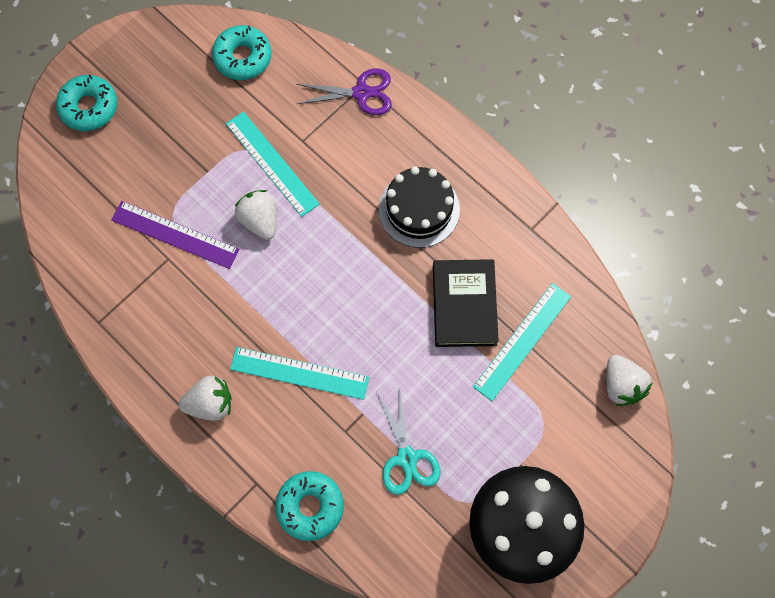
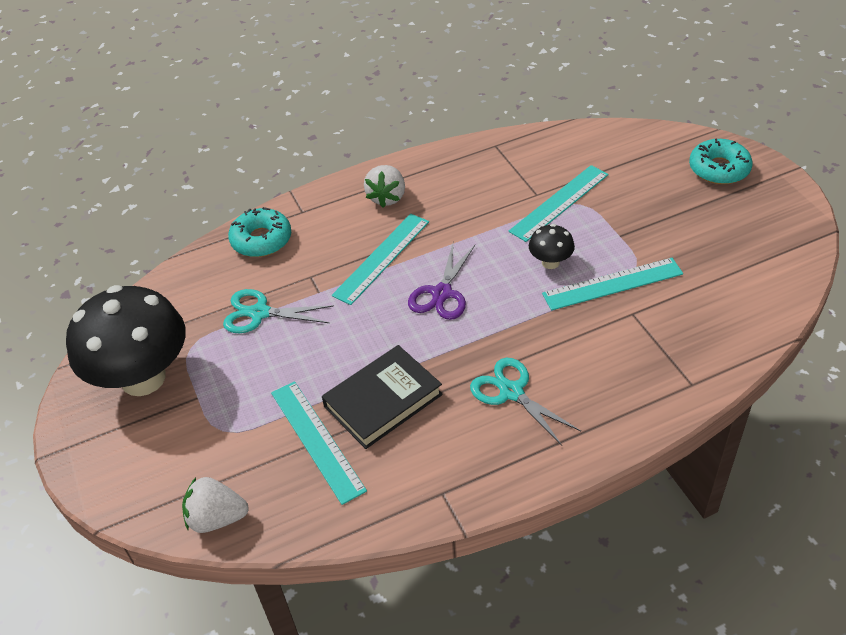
camera: 115 degrees right, 25 degrees down
(175, 234) = (559, 203): purple ruler -> turquoise ruler
(243, 57) = (754, 287): turquoise donut -> none
(260, 220) = (550, 262): white strawberry -> black mushroom
(361, 93) = (680, 379): purple scissors -> purple scissors (442, 293)
(419, 209) = (511, 392): black cake -> turquoise scissors
(464, 305) = (383, 400): black book -> black book turned 60 degrees counterclockwise

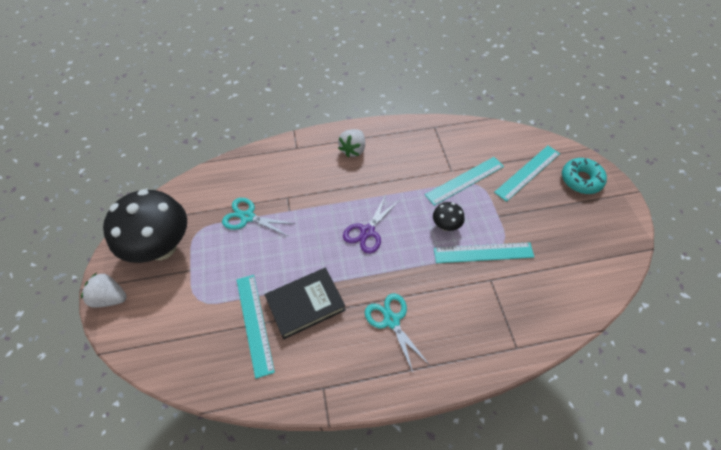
camera: 10 degrees right, 10 degrees up
(217, 518) = (174, 366): white strawberry -> white strawberry (110, 298)
(261, 240) = (265, 162): turquoise donut -> none
(382, 258) = (336, 195): turquoise ruler -> turquoise ruler (527, 172)

